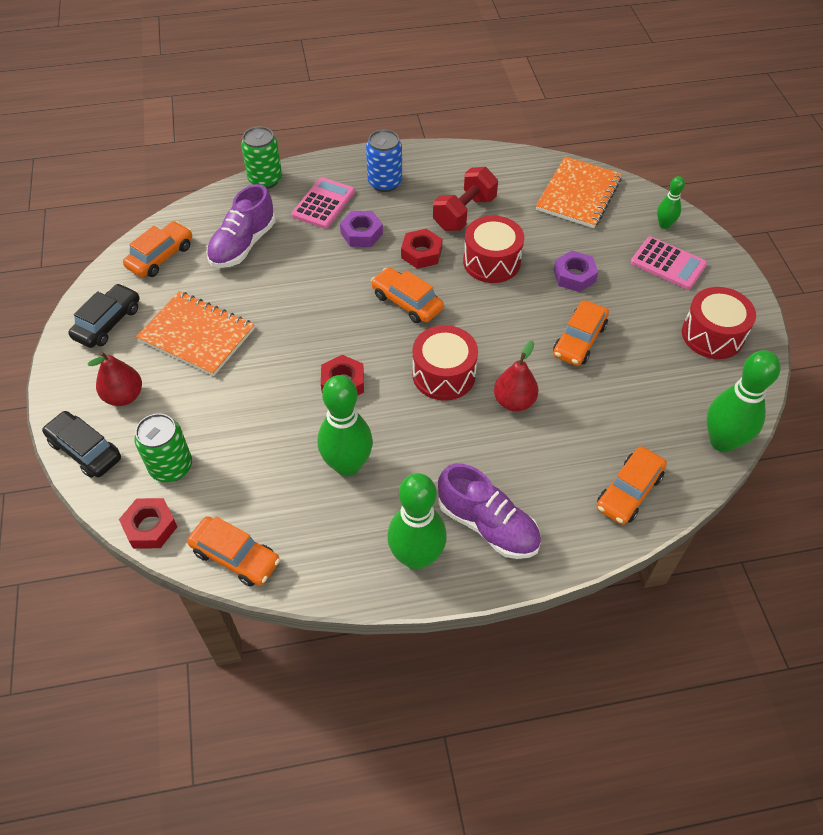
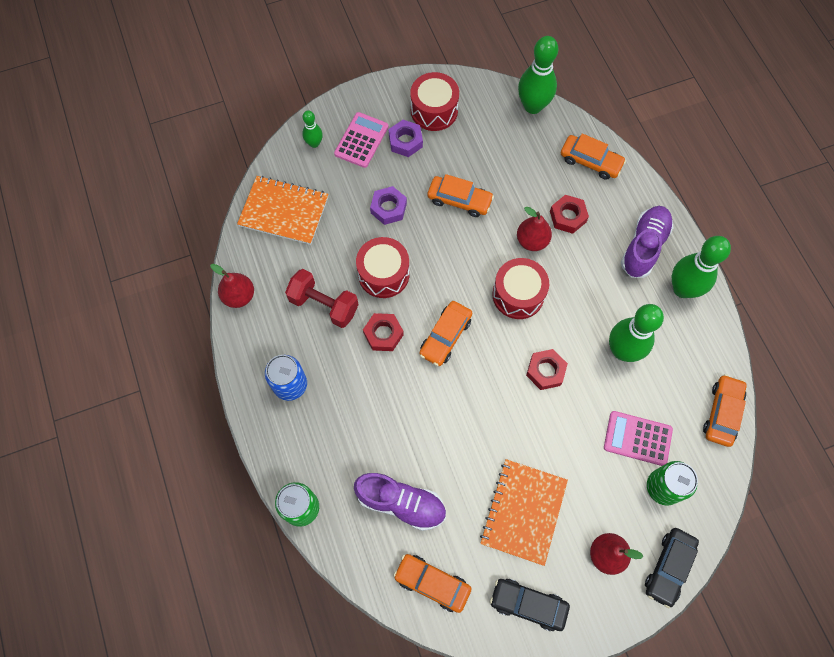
camera: 100 degrees left, 15 degrees up
(150, 527) = (719, 485): red nut -> red nut (568, 216)
(323, 203) = (330, 438): pink calculator -> pink calculator (637, 438)
(361, 233) = (366, 392): purple nut -> purple nut (405, 141)
(485, 157) = (239, 296): none -> red pear

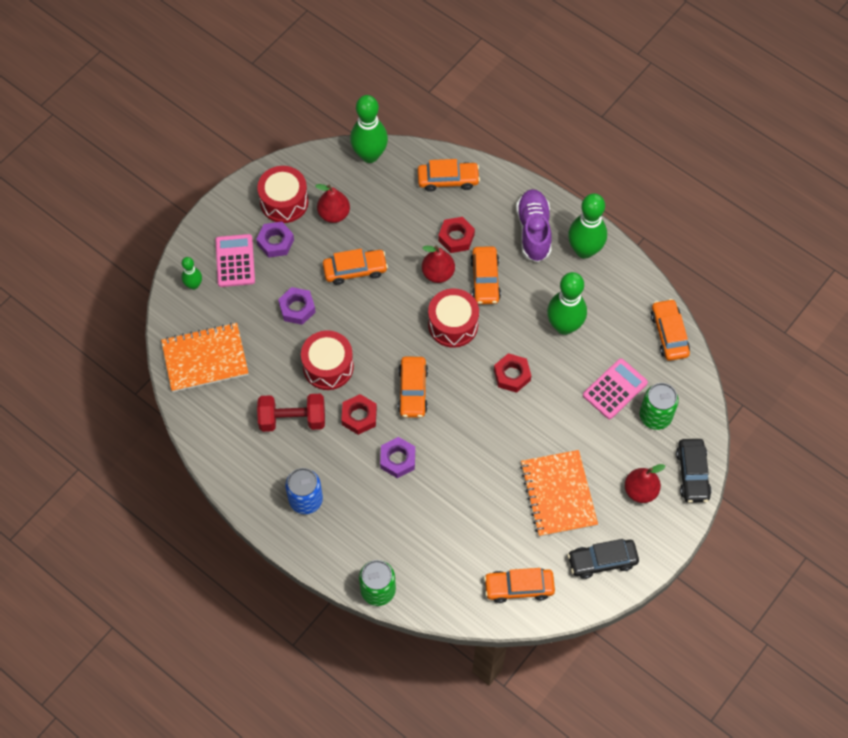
camera: 30 degrees left, 5 degrees down
(239, 296) = (212, 451): red pear -> red pear (334, 214)
(393, 393) = (398, 459): none -> purple nut
(401, 503) = (457, 541): purple shoe -> none
(572, 268) = (485, 279): none -> orange car
(637, 438) = (615, 389): pink calculator -> pink calculator turned 150 degrees clockwise

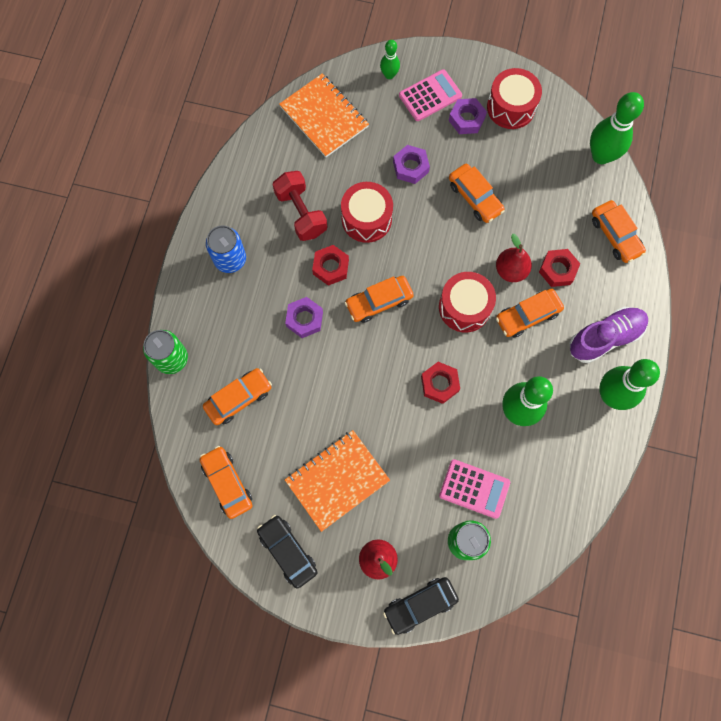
camera: 65 degrees right, 10 degrees up
(334, 214) = (522, 154): red pear -> none
(669, 334) = (563, 518): orange car -> orange car (239, 398)

